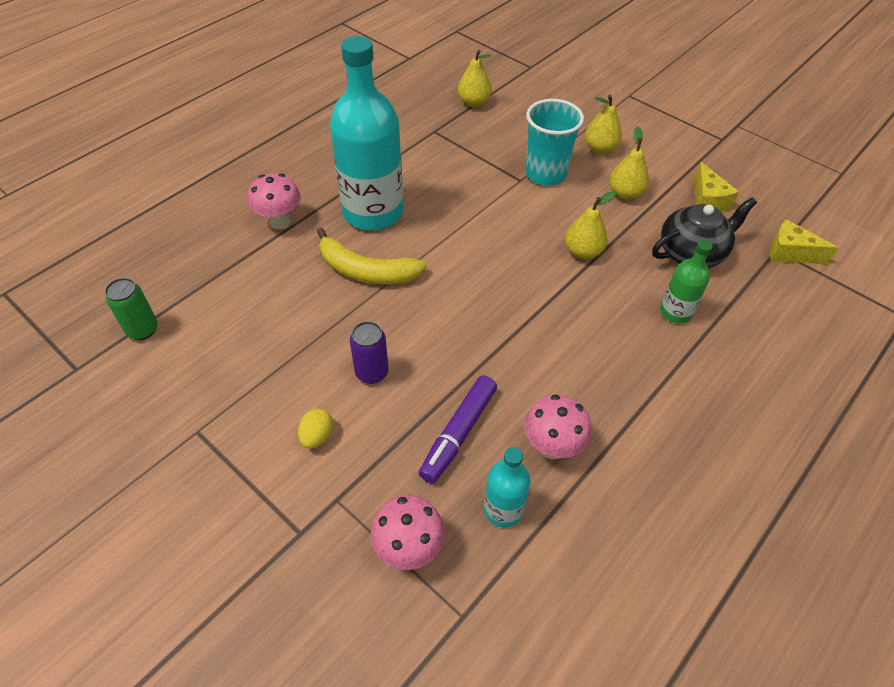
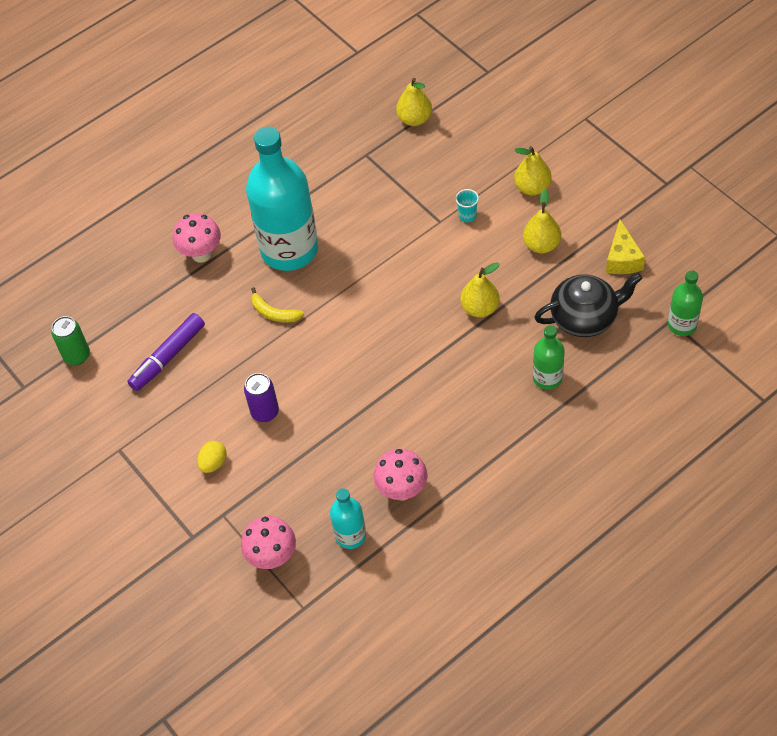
camera: 15 degrees right, 5 degrees up
(366, 271) = (274, 313): yellow banana -> yellow banana, size x0.56
(458, 433) = (327, 471): purple marker -> purple marker (168, 357)
(545, 174) = (467, 216): turquoise cup -> turquoise cup, size x0.42
(790, 253) = (682, 325): yellow cheese -> green bottle

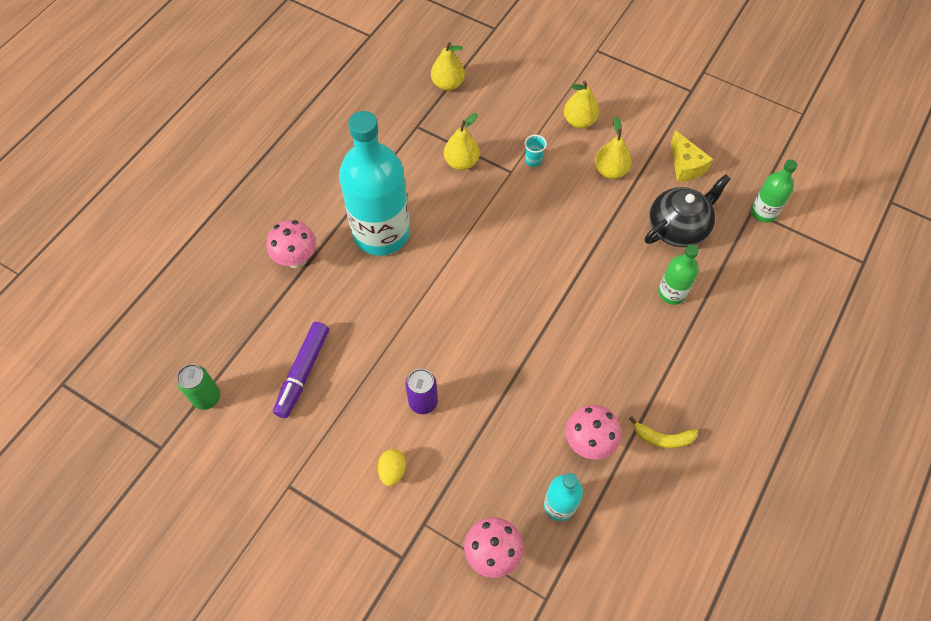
camera: 25 degrees left, 5 degrees up
(274, 313) = (392, 299): yellow banana -> yellow banana (663, 438)
(480, 308) = (582, 243): yellow pear -> yellow pear (461, 162)

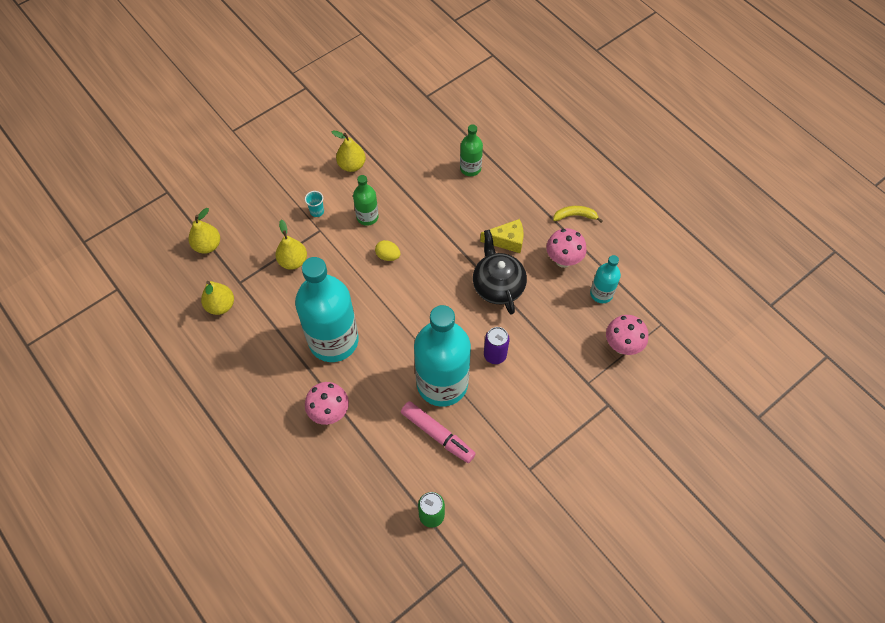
camera: 70 degrees left, 0 degrees up
(303, 372) = (437, 434): purple marker -> pink marker
(367, 357) = (442, 383): none -> turquoise bottle
(392, 471) = (541, 392): yellow egg -> yellow egg (388, 256)
(579, 121) = (296, 168): yellow pear -> yellow pear (220, 305)
(663, 438) = (575, 216): yellow banana -> yellow banana turned 120 degrees counterclockwise
(678, 227) = (420, 143): black teapot -> black teapot (498, 285)
(685, 166) = (370, 118): yellow cheese -> yellow cheese (507, 240)
(763, 212) = (430, 90): green bottle -> green bottle (367, 217)

